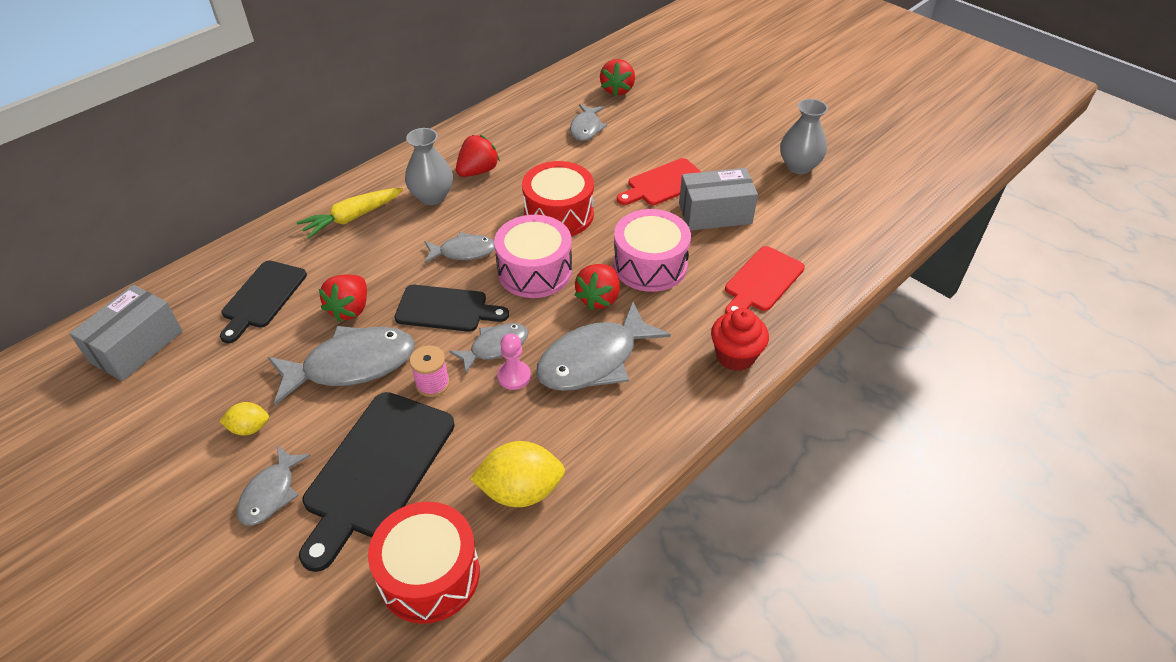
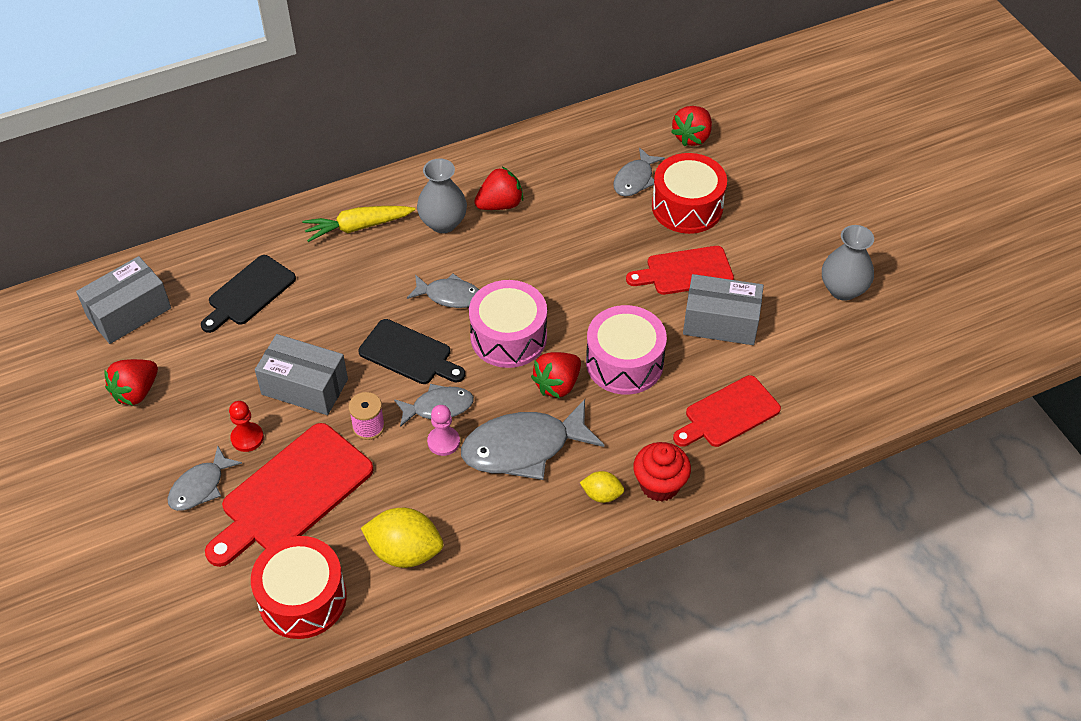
camera: 20 degrees right, 5 degrees up
(249, 428) = (200, 421): yellow lemon -> yellow lemon (602, 495)
(307, 430) = (247, 438): none -> red pawn
(350, 309) = (322, 328): red strawberry -> red strawberry (136, 392)
(352, 365) = (304, 387): grey fish -> grey box
(376, 470) = (292, 493): black cutting board -> red cutting board
(559, 214) = (560, 278): red drum -> red drum (687, 207)

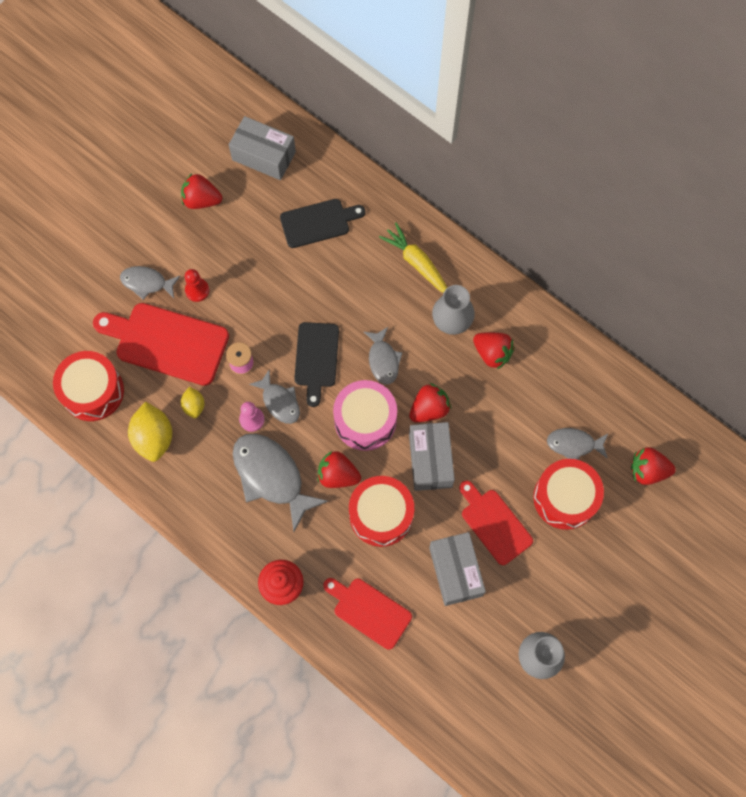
camera: 65 degrees right, 20 degrees up
(249, 293) = (318, 222): black cutting board -> black cutting board turned 150 degrees clockwise
(304, 387) = (255, 304): grey box -> grey box (430, 460)
(529, 277) = (429, 409): none -> red strawberry
(602, 495) = (256, 548): yellow lemon -> yellow lemon (194, 406)
(624, 363) = (381, 515): pink drum -> red drum

